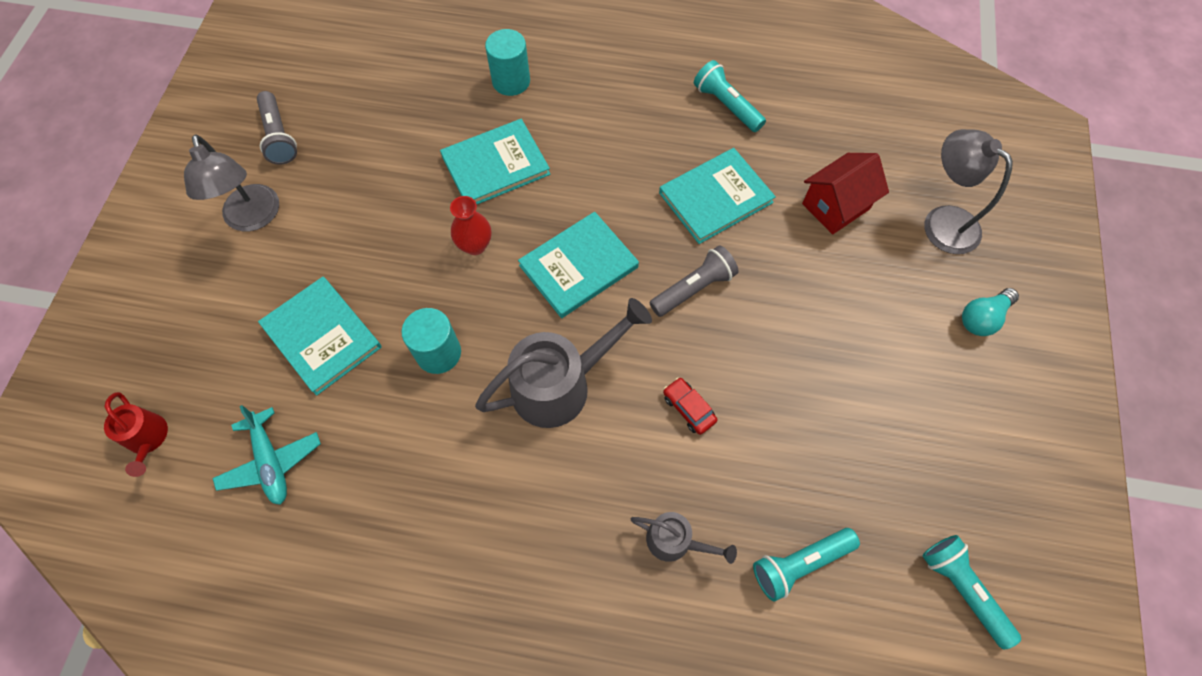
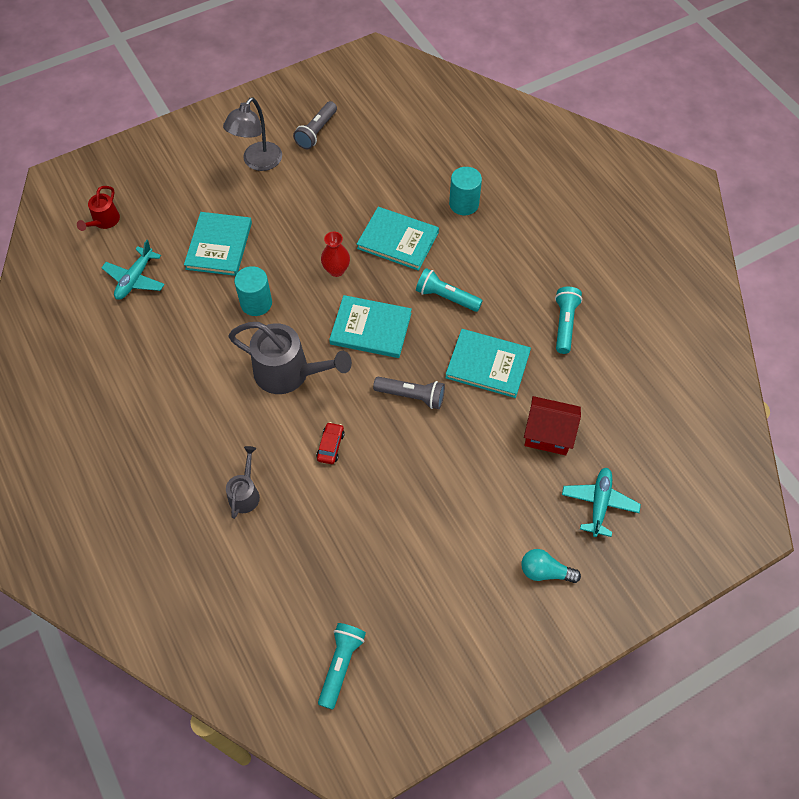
camera: 50 degrees right, 5 degrees down
(676, 541) = (245, 493): grey watering can -> grey watering can turned 150 degrees counterclockwise
(799, 563) = (284, 565): turquoise flashlight -> turquoise flashlight (446, 297)
(941, 221) = (599, 504): grey lamp -> turquoise plane

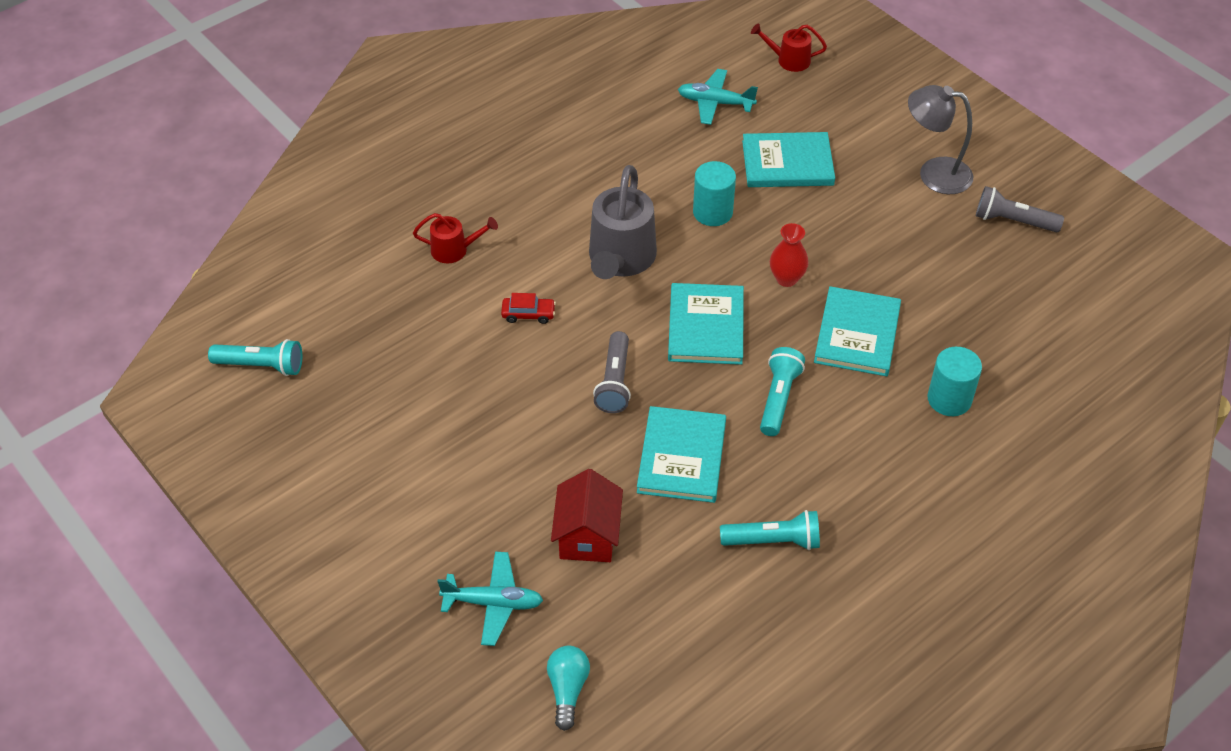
camera: 80 degrees right, 10 degrees down
(245, 493) = (455, 250): grey watering can -> red watering can
(545, 572) = (390, 549): turquoise light bulb -> turquoise light bulb (567, 689)

